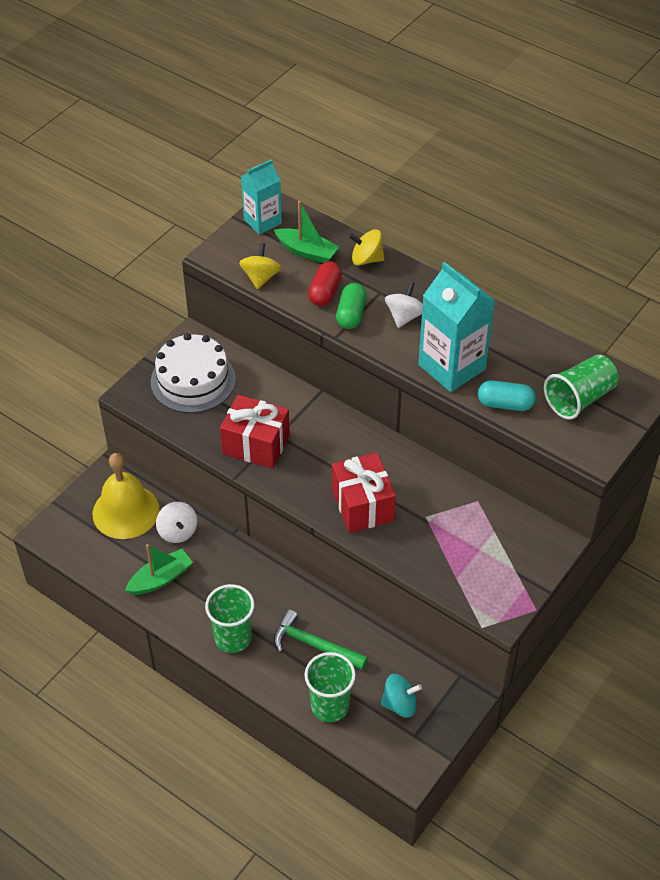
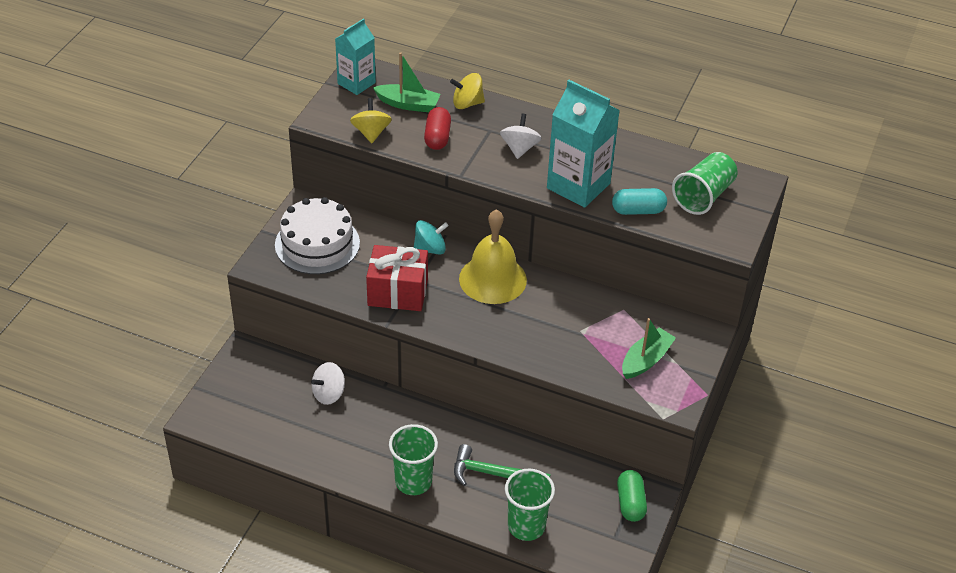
camera: 15 degrees left, 5 degrees down
(126, 511) = (271, 384): yellow bell -> yellow bell (492, 279)
(160, 579) = (325, 440): green boat -> green boat (646, 360)
(178, 531) = (329, 394): white spinning top -> white spinning top turned 90 degrees clockwise
(351, 314) = (468, 153): green capsule -> green capsule (630, 503)
(362, 505) = (517, 330): red gift -> none
(400, 704) = (592, 512): turquoise spinning top -> turquoise spinning top (430, 249)

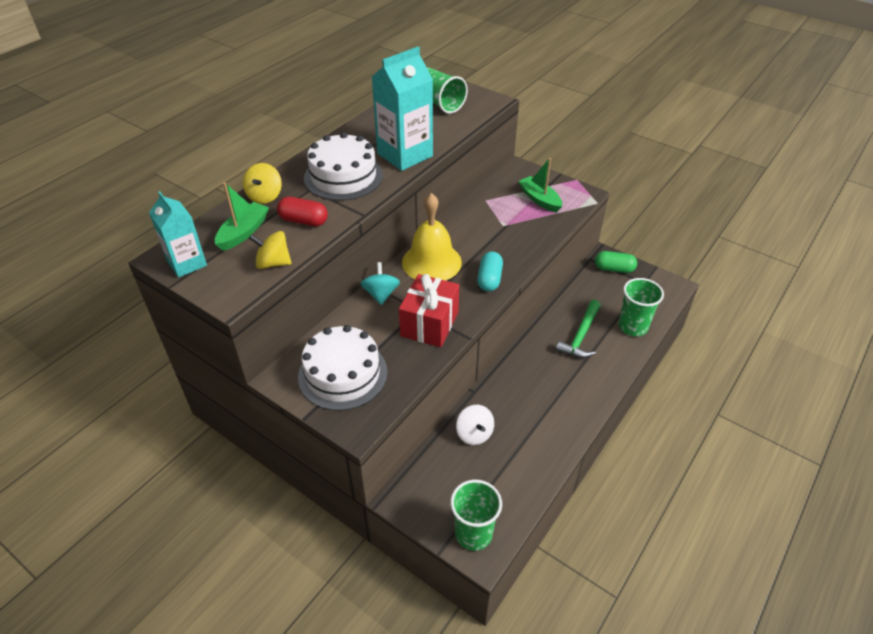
camera: 75 degrees left, 0 degrees up
(413, 481) = (584, 387): green cup -> green cup (473, 534)
(519, 148) = (343, 176): white spinning top -> white cake
(638, 210) = (445, 133): turquoise capsule -> turquoise capsule (489, 279)

